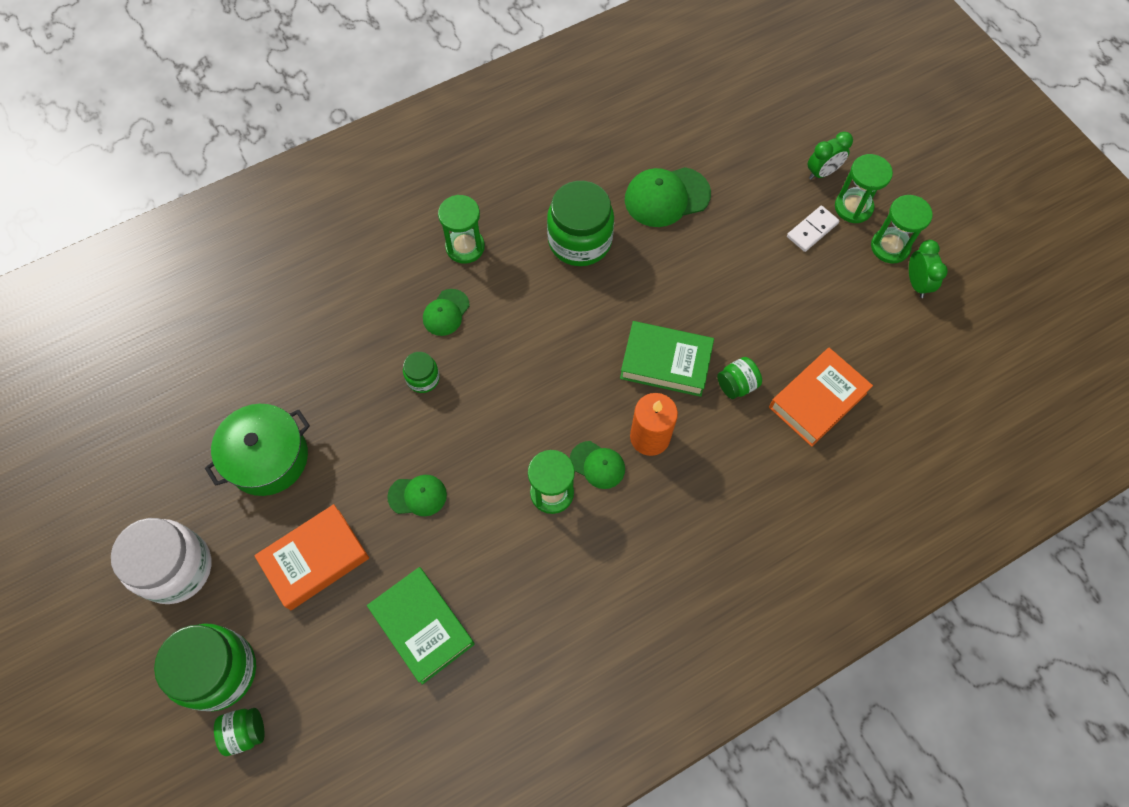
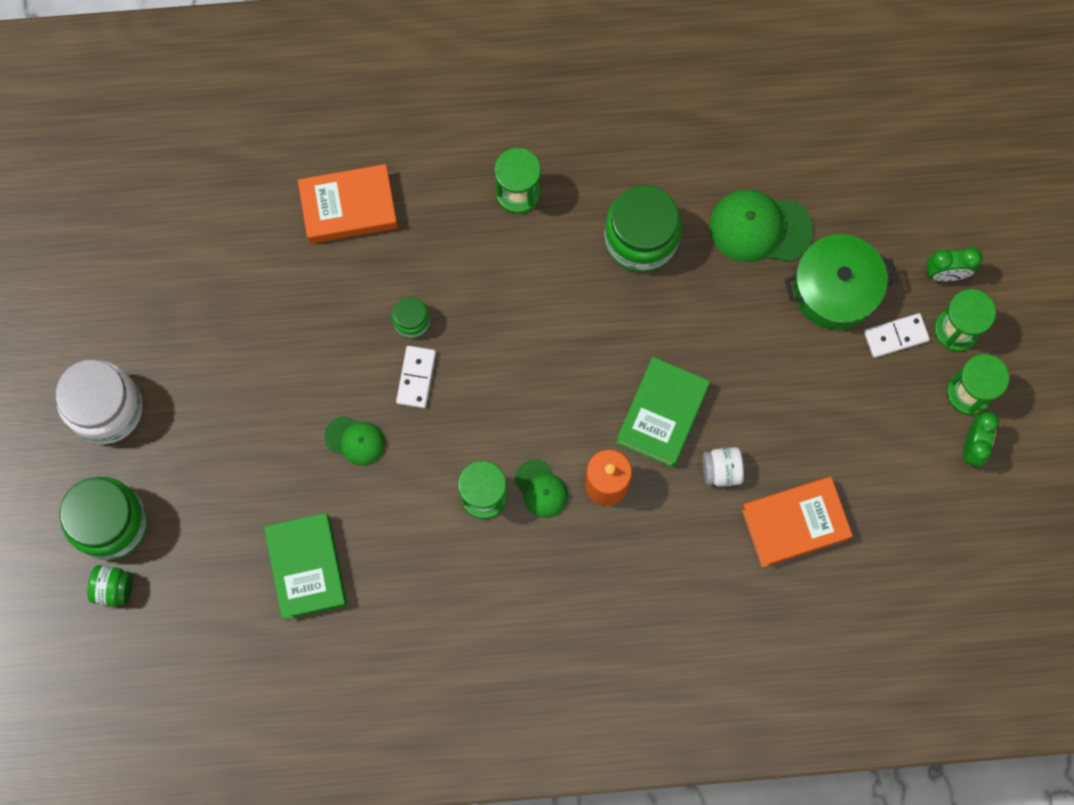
camera: 25 degrees right, 10 degrees up
(268, 458) = (229, 337): green pot -> green pot (835, 289)
(315, 559) = (235, 458): orange book -> orange book (349, 207)
(446, 312) = (465, 259): green cap -> none
(447, 421) = (416, 377): none -> white domino
(665, 363) = (662, 414): green book -> green book turned 75 degrees clockwise
(736, 385) = (721, 470): green jar -> white jar

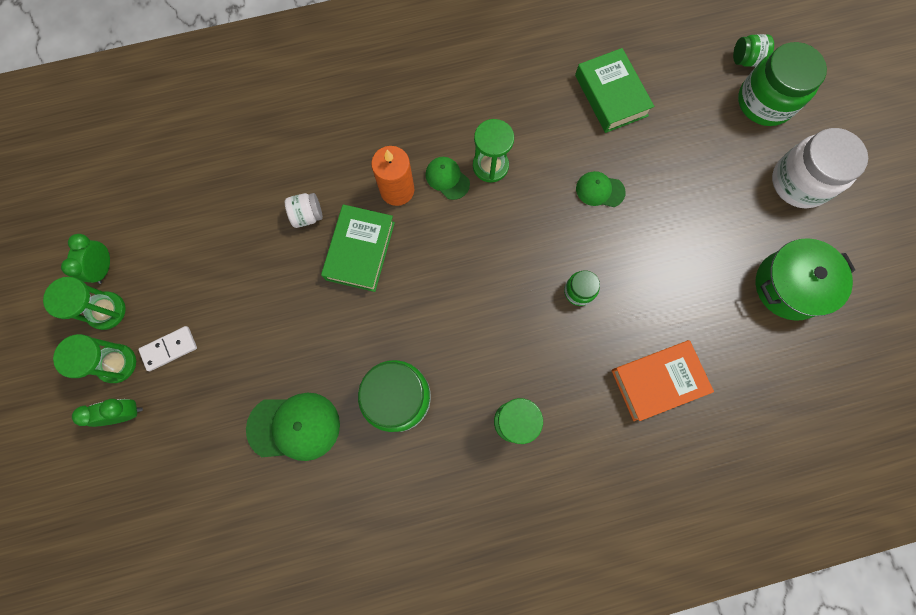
camera: 170 degrees right, 0 degrees up
(416, 377) = (564, 246): white domino -> none
(795, 523) = (246, 185): orange book -> none
(835, 289) = (223, 381): green pot -> green pot (790, 285)

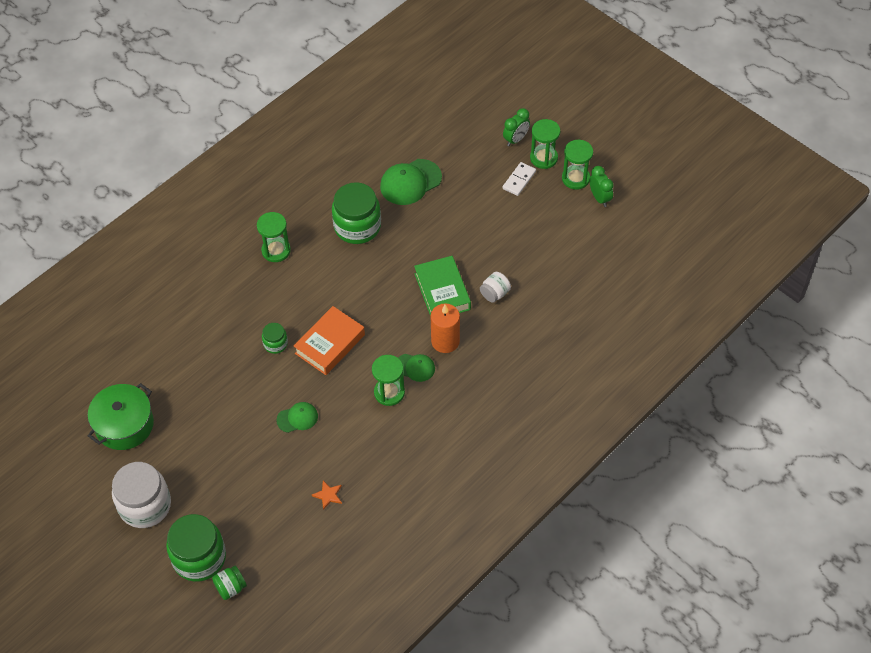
camera: 150 degrees right, 20 degrees down
(611, 95) = (328, 495): green book -> orange star
(657, 381) = (193, 318): orange book -> orange book (330, 344)

